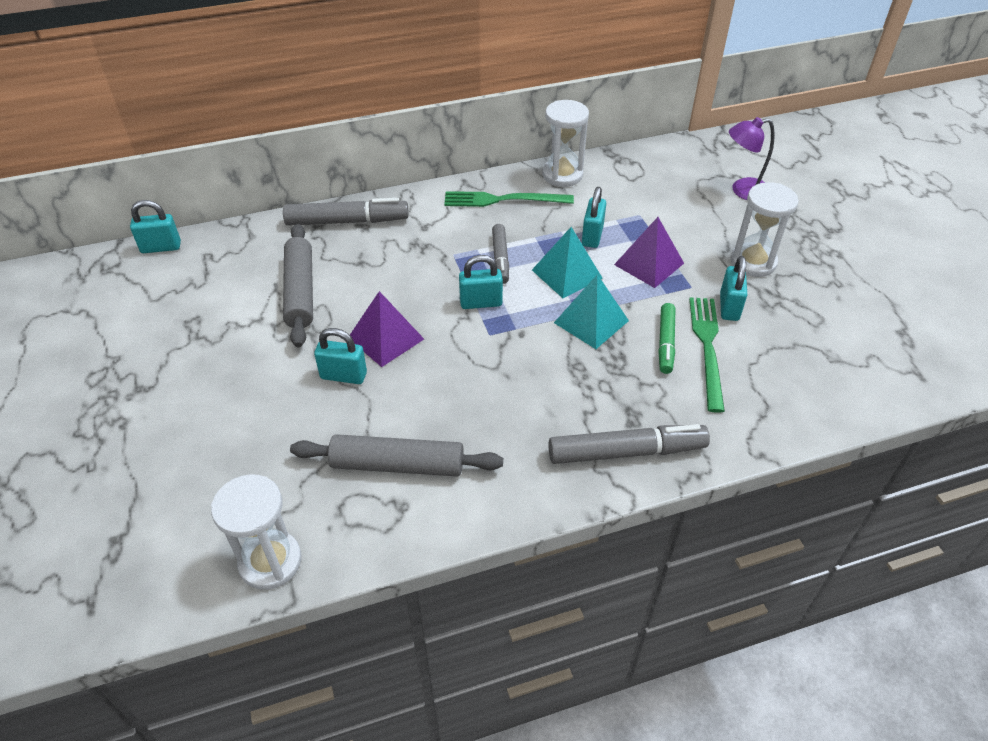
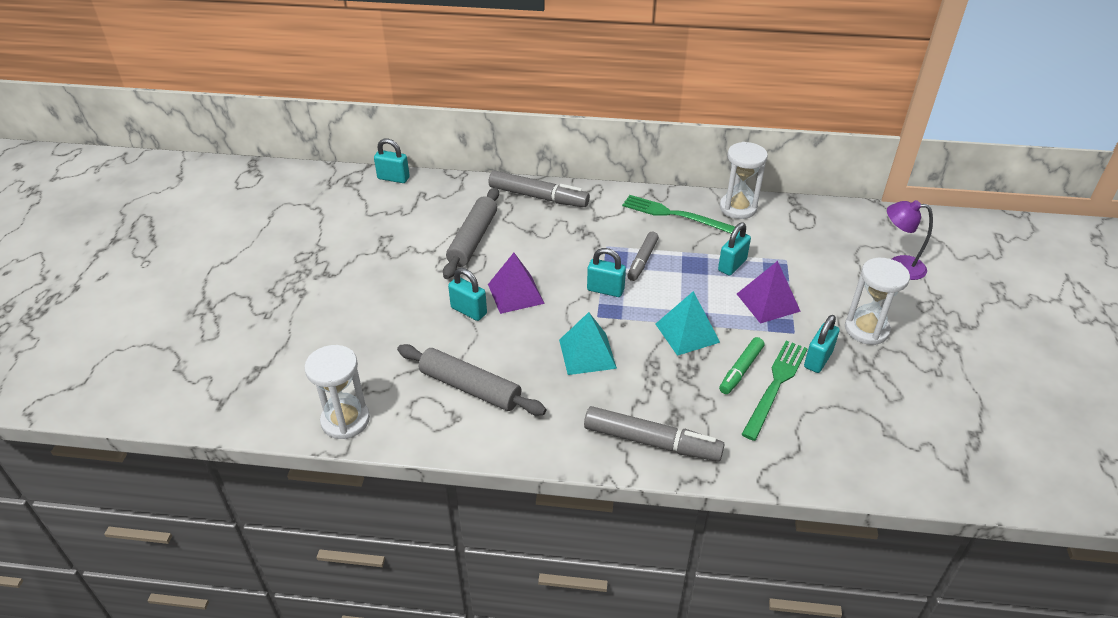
camera: 25 degrees right, 5 degrees down
(567, 274) = (690, 289): turquoise pyramid -> turquoise pyramid (587, 354)

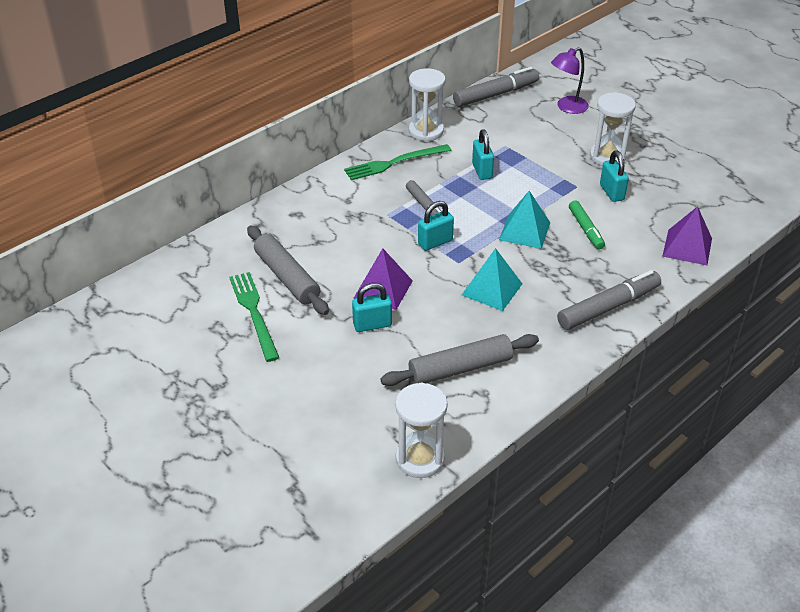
camera: 50 degrees left, 0 degrees up
(393, 178) = (136, 280): turquoise padlock -> none
(538, 197) = (281, 214): grey marker -> grey marker (495, 94)
(768, 302) = (536, 179): purple pyramid -> purple pyramid (687, 247)
(775, 386) = (615, 224): green fork -> green fork (254, 313)

